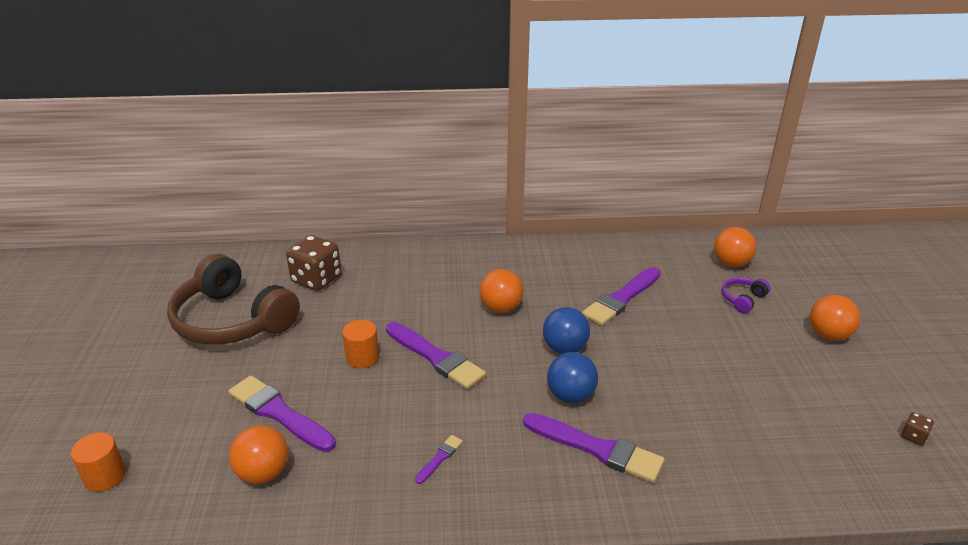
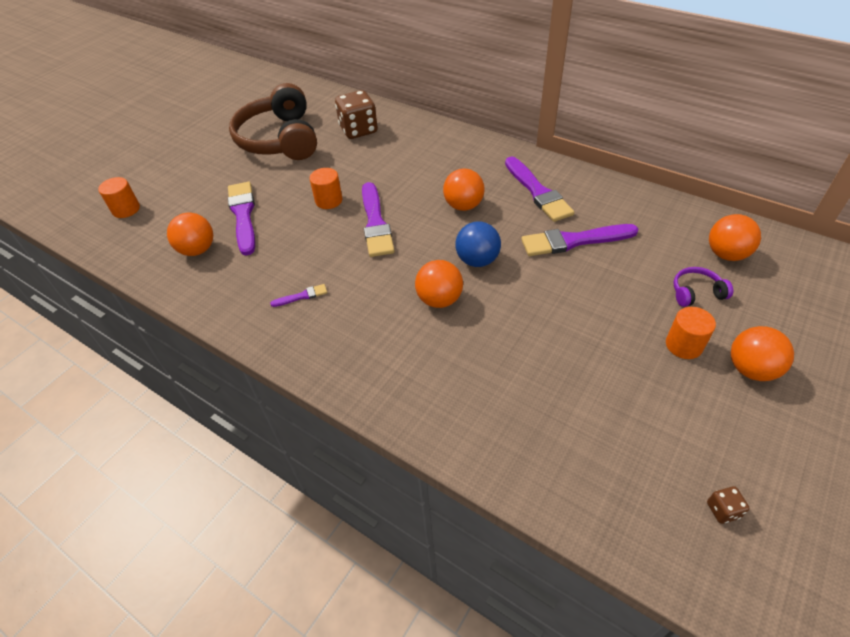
camera: 40 degrees right, 15 degrees up
(570, 396) = (439, 300): blue ball -> orange ball
(597, 449) = (413, 350): purple brush -> purple brush (538, 192)
(775, 340) = (683, 345): none -> orange cylinder

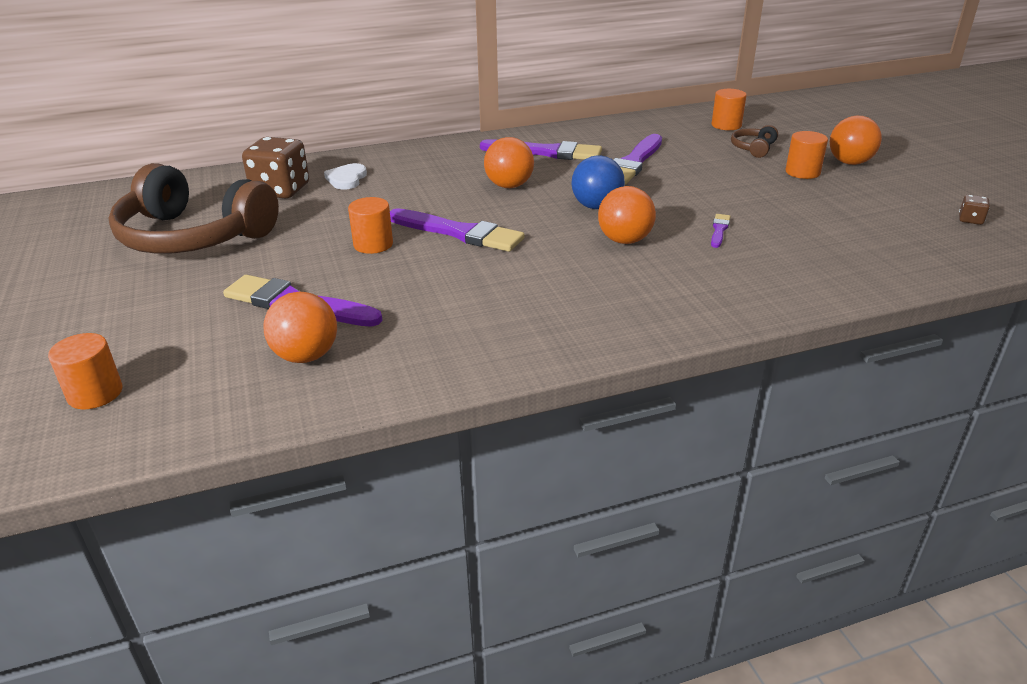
camera: 55 degrees left, 15 degrees down
(302, 296) = (511, 309): purple brush -> purple brush (719, 230)
(398, 141) = (346, 179): none -> white heart
(696, 292) = (753, 148): purple headphones -> brown headphones
(726, 254) = (726, 125): orange ball -> orange cylinder

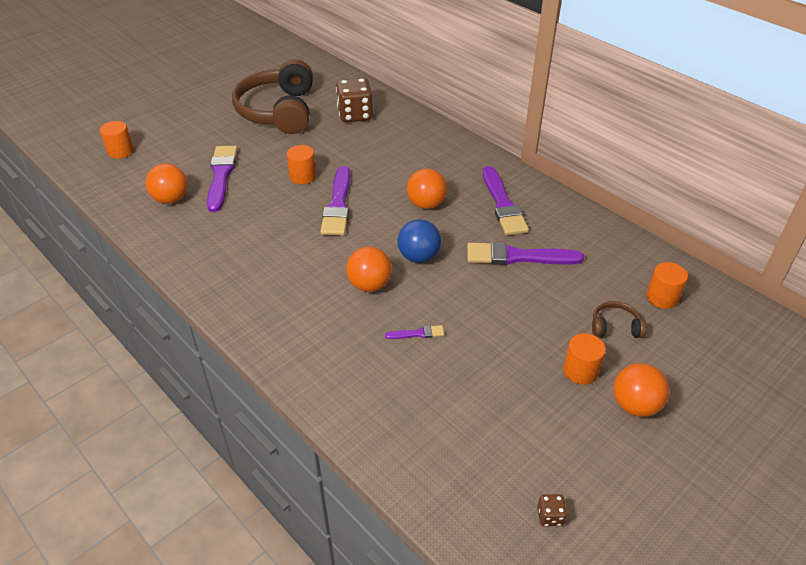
camera: 65 degrees right, 10 degrees up
(346, 179) = (388, 132): white heart -> none

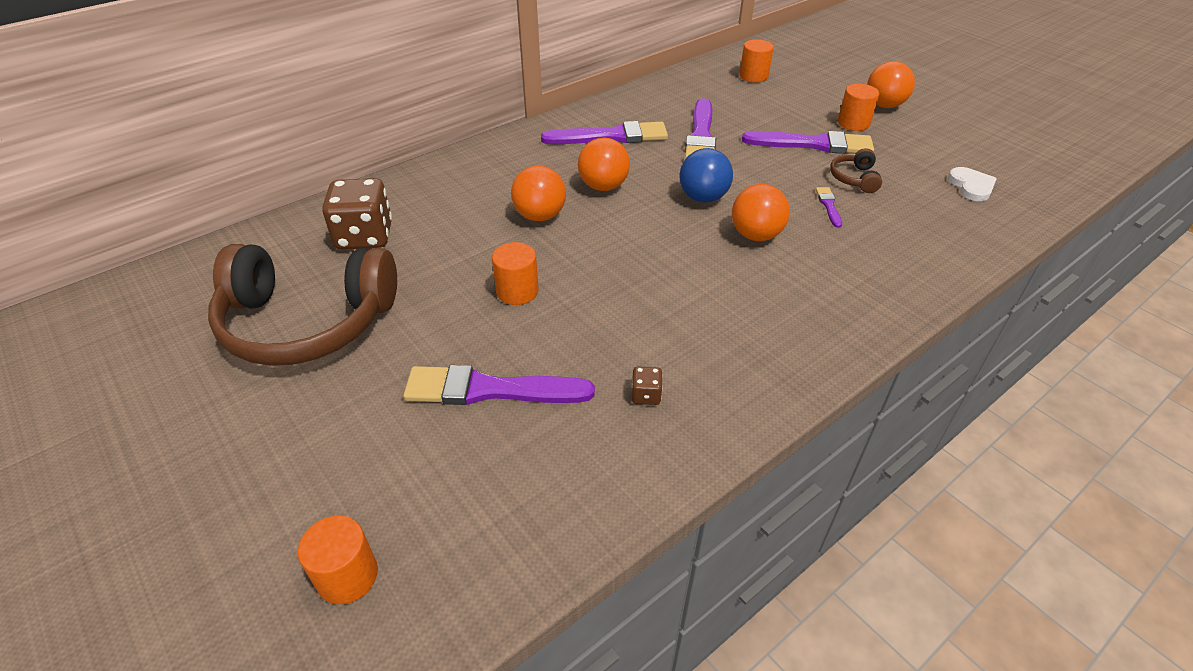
camera: 85 degrees left, 0 degrees up
(171, 199) = (548, 457): orange ball -> orange ball (540, 216)
(338, 205) = (595, 257): purple brush -> purple brush (813, 144)
(470, 453) = (971, 186): none -> white heart
(550, 516) = (1015, 155): brown dice -> brown dice (646, 395)
(615, 327) = (794, 101): brown headphones -> brown headphones (854, 178)

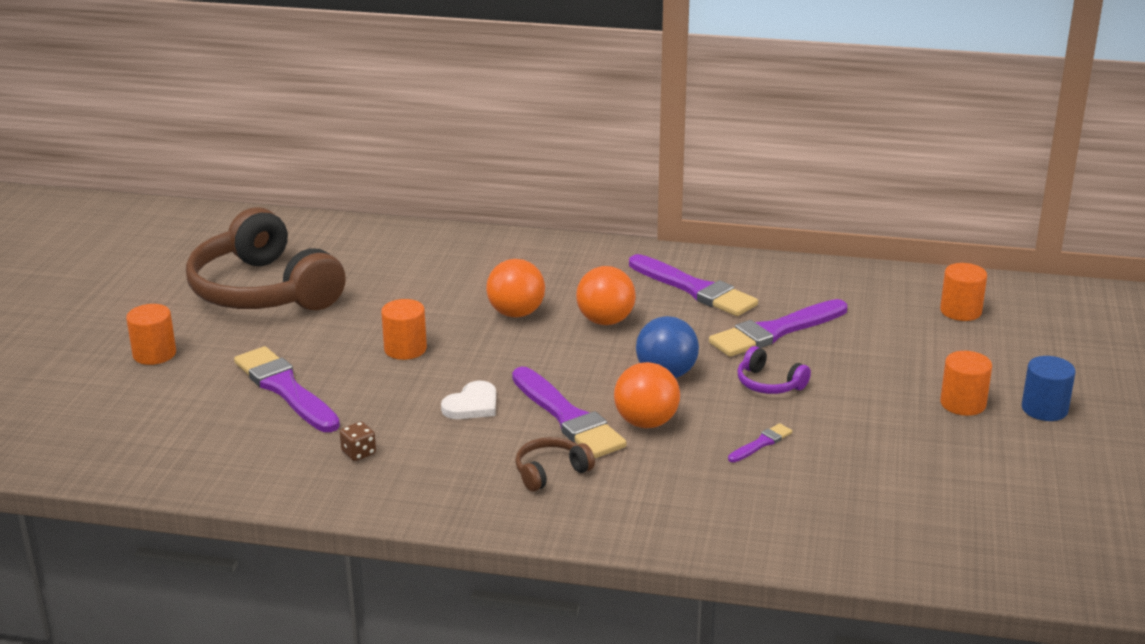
camera: 50 degrees right, 15 degrees down
(347, 576) = (78, 418): orange cylinder -> orange cylinder (154, 354)
(364, 236) = (382, 260): brown dice -> none
(760, 169) = (769, 384): none -> purple headphones
(813, 144) = (871, 396): purple brush -> purple brush (568, 417)
(854, 178) = (840, 441): brown headphones -> brown headphones (550, 472)
(884, 105) = (1044, 409): orange ball -> blue cylinder
(971, 186) = (948, 517): white heart -> white heart (472, 405)

